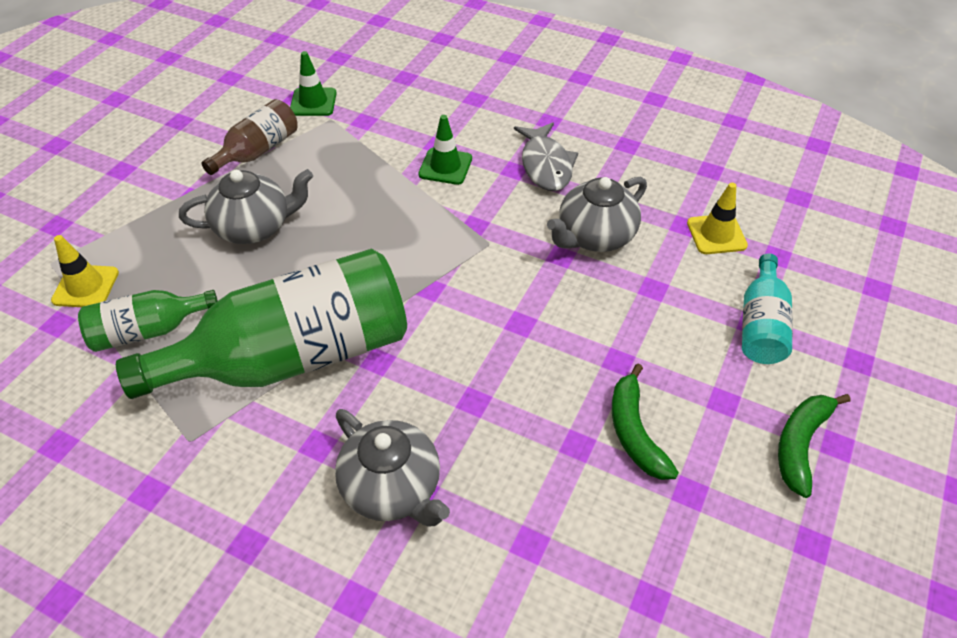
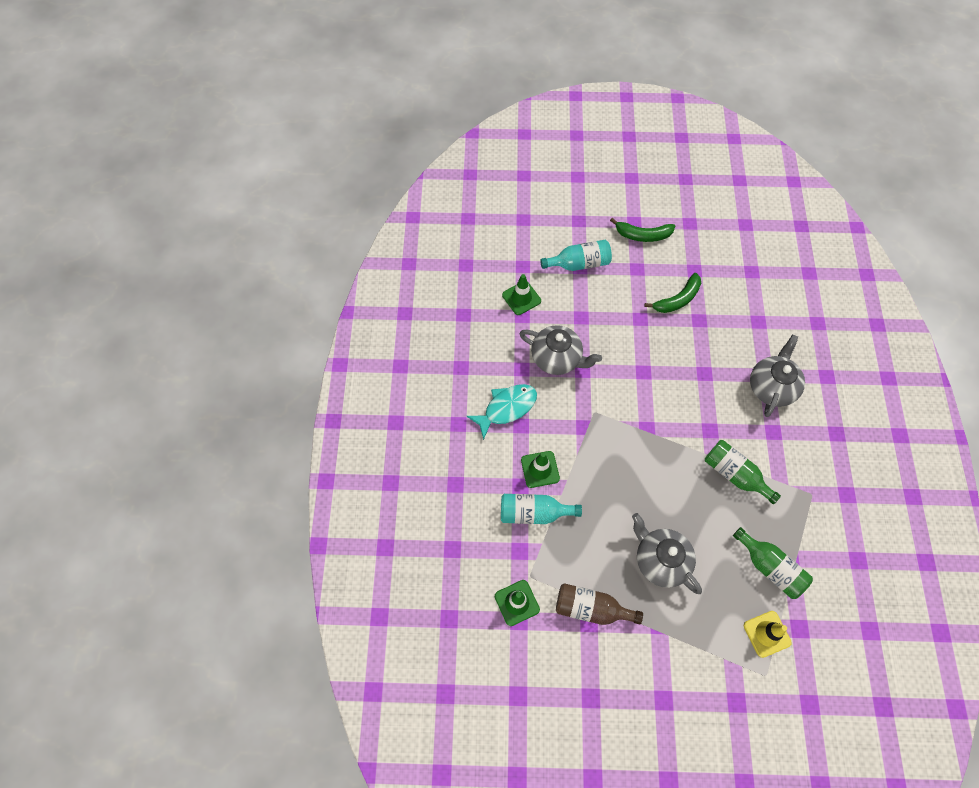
camera: 115 degrees left, 15 degrees up
(294, 356) = (734, 474): green bottle -> green bottle, size x0.49
(397, 144) = (533, 513): none -> turquoise bottle
(545, 165) = (507, 408): grey fish -> turquoise fish
(716, 234) = (521, 298): yellow traffic cone -> green traffic cone

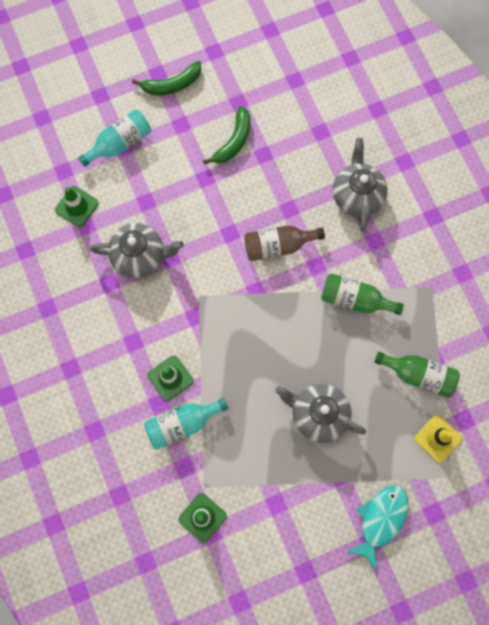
camera: 25 degrees left, 10 degrees up
(507, 408) = (112, 330): turquoise fish -> turquoise fish (380, 520)
(591, 608) = (273, 490): brown bottle -> brown bottle (278, 246)

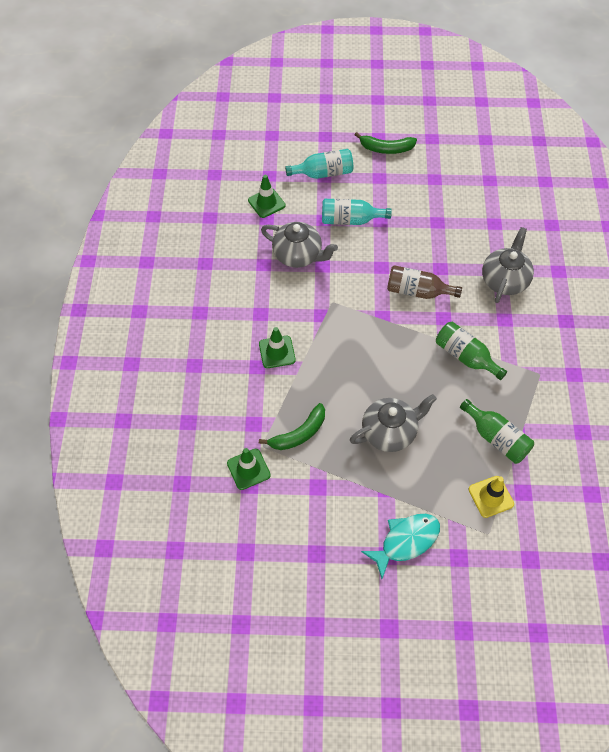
camera: 25 degrees right, 15 degrees down
(182, 424) = (269, 390): turquoise bottle -> turquoise bottle (350, 220)
(233, 141) = (417, 204): green banana -> green banana (299, 434)
(318, 414) = (390, 431): grey teapot -> grey teapot turned 105 degrees clockwise

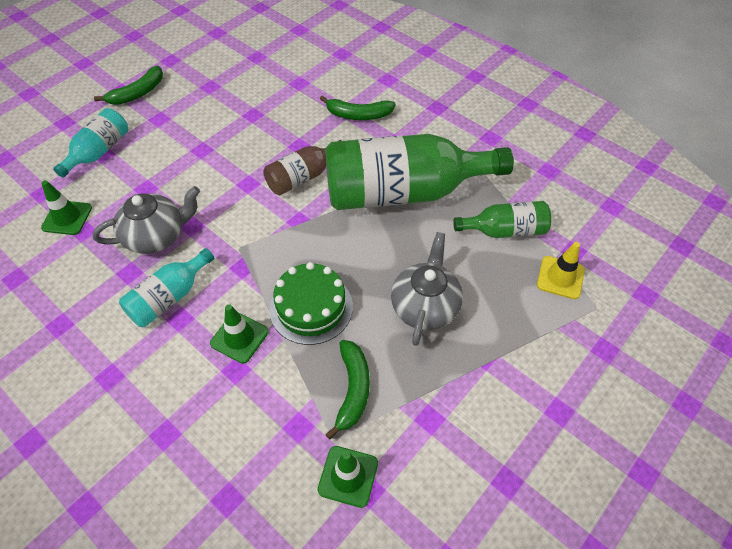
camera: 50 degrees left, 5 degrees down
(329, 372) = (311, 307): none -> green cake
(350, 220) = (172, 169): turquoise bottle -> turquoise bottle (169, 297)
(406, 541) = (555, 382): turquoise fish -> none
(465, 356) = (403, 192): green bottle -> green bottle, size x2.04
(504, 280) = (358, 115): grey teapot -> green banana

